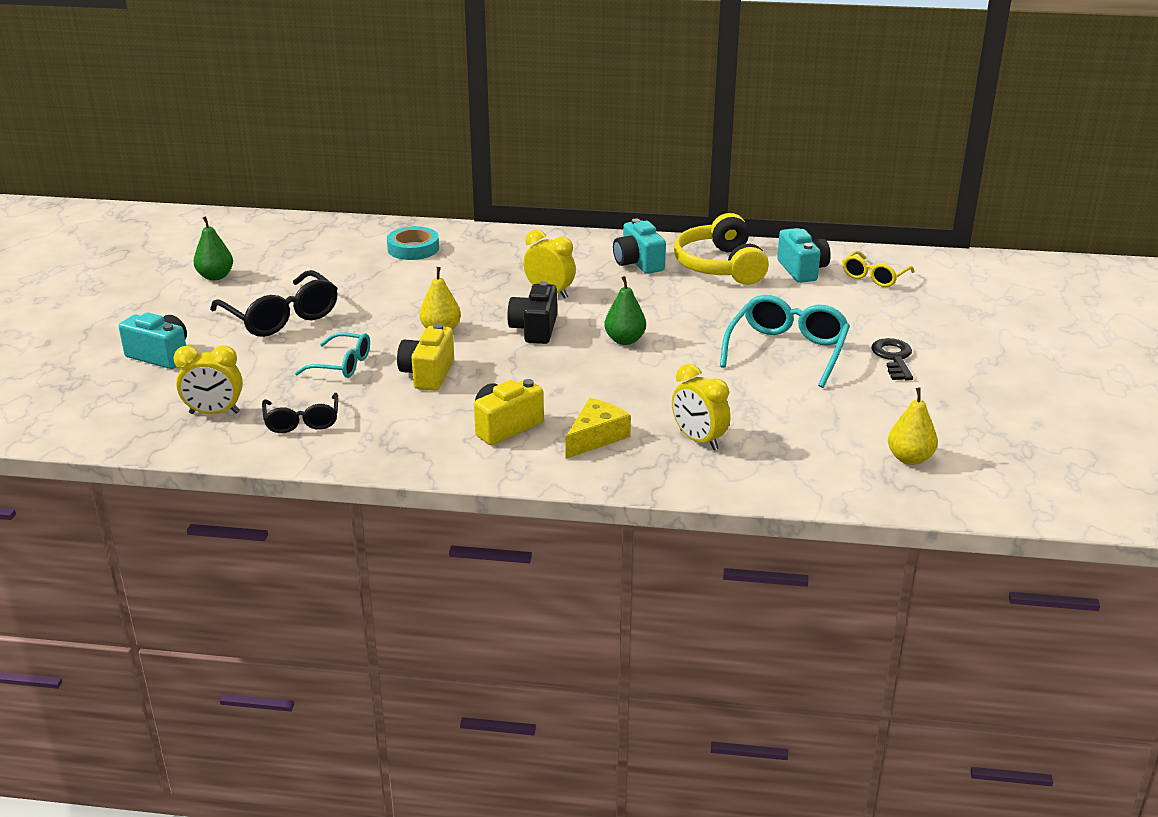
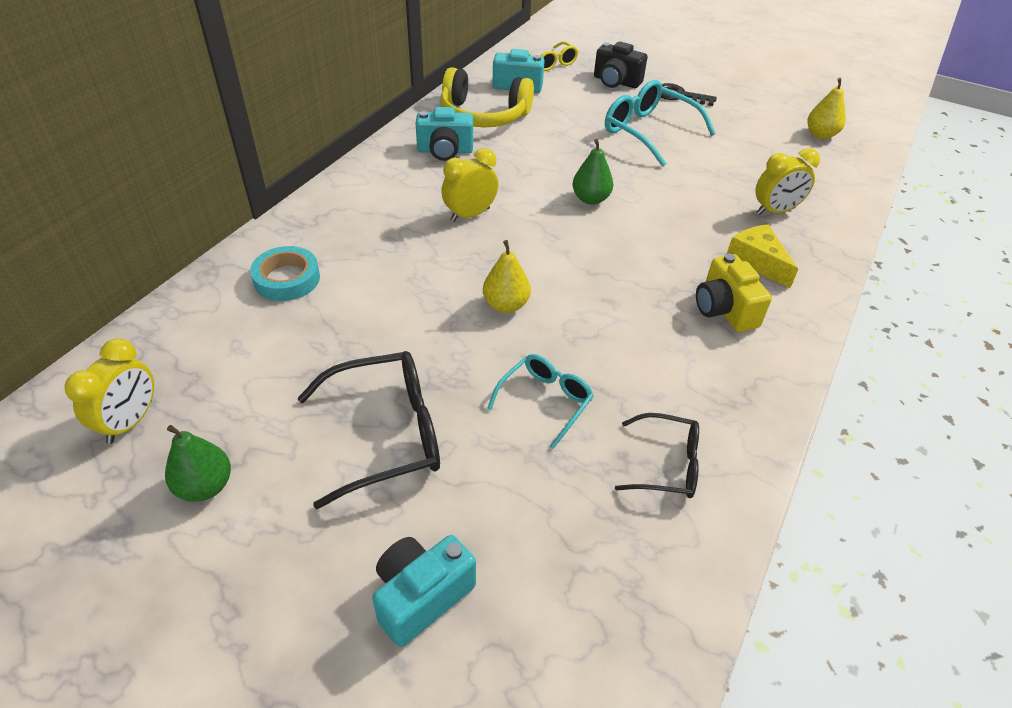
camera: 70 degrees left, 15 degrees up
(214, 413) = (616, 553): yellow clock -> yellow clock (130, 422)
(428, 374) = (599, 337): yellow camera -> none
(534, 329) = (540, 243): black camera -> black camera (616, 82)

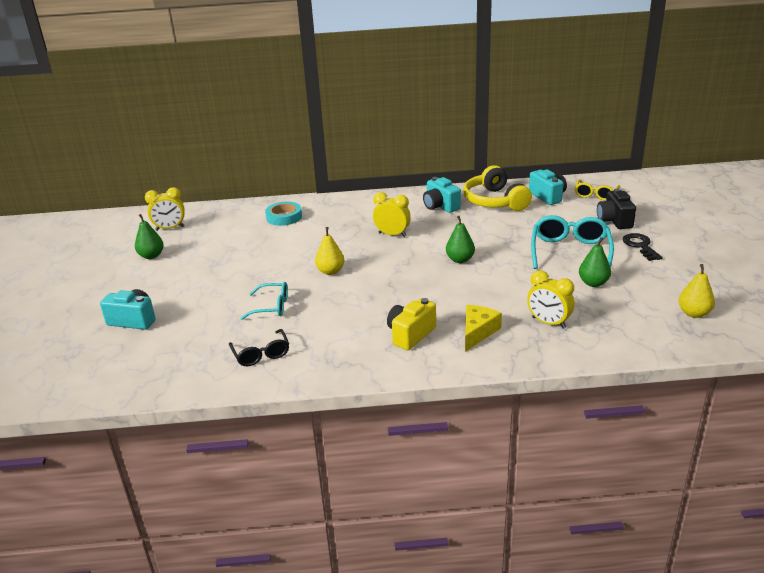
camera: 60 degrees right, 15 degrees down
(387, 434) = (212, 278): black glasses -> none
(723, 151) = (593, 283): none -> green pear

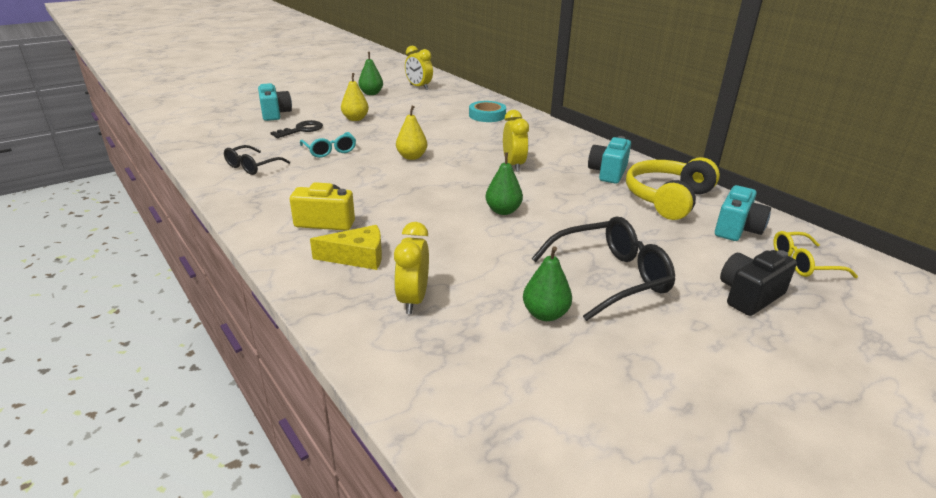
camera: 55 degrees right, 0 degrees up
(570, 251) = (611, 277): turquoise glasses -> black glasses
(640, 246) = (704, 336): black key -> black key (301, 130)
(694, 313) = (551, 435): yellow pear -> yellow pear (355, 119)

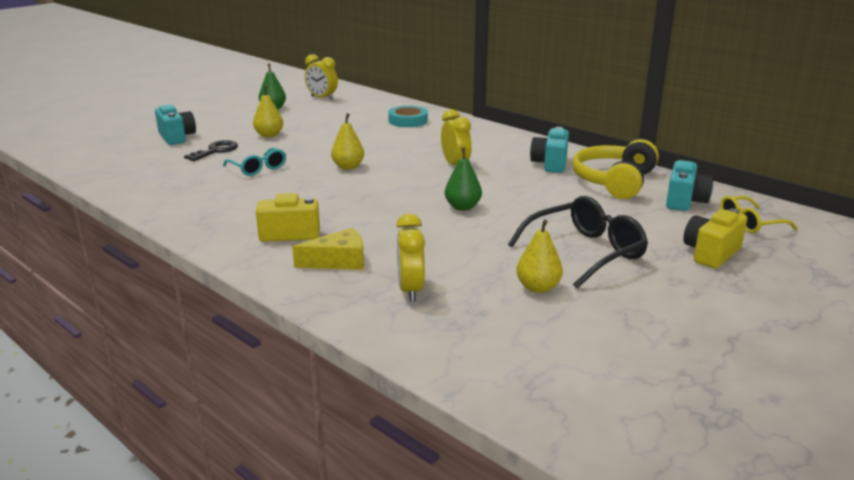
camera: 10 degrees left, 5 degrees down
(252, 166) = (182, 191): black glasses -> none
(545, 314) = (538, 288): green pear -> yellow pear
(749, 296) = (711, 253): black camera -> yellow camera

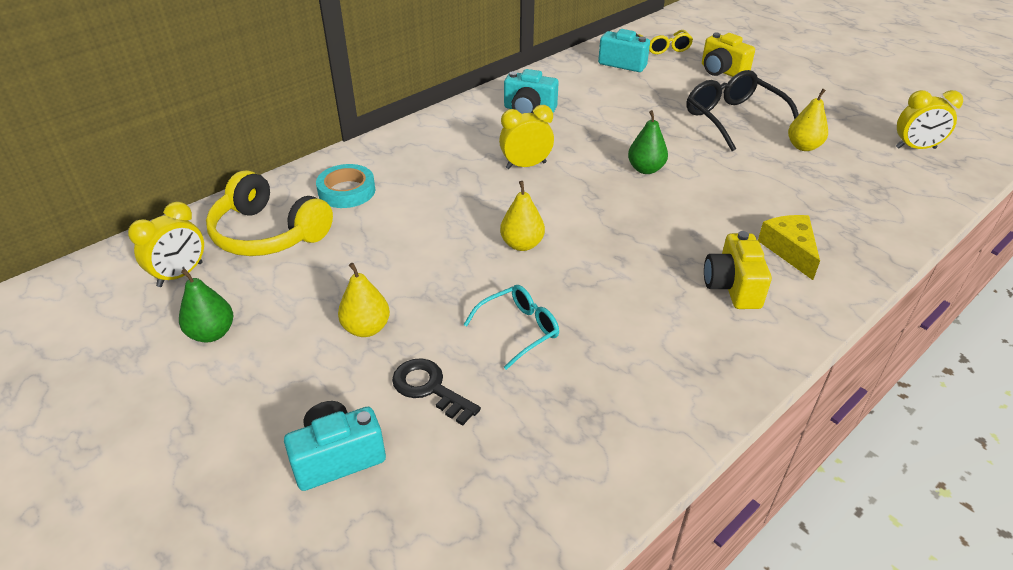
camera: 85 degrees left, 15 degrees up
(410, 290) = (832, 208): yellow clock -> yellow clock (915, 148)
(614, 181) = (578, 85): yellow headphones -> yellow headphones (268, 233)

